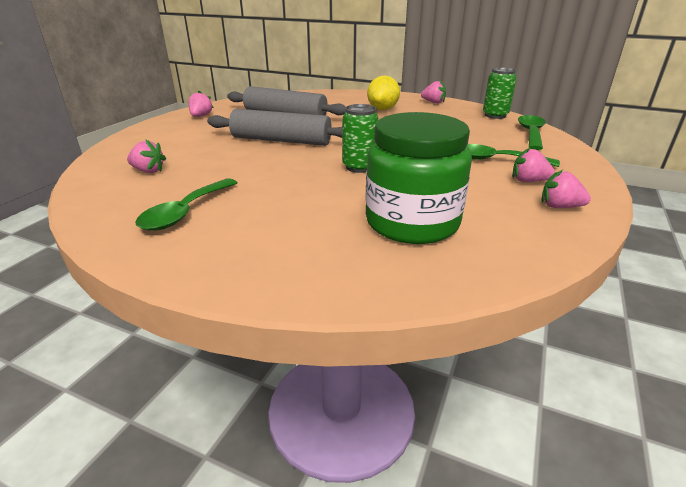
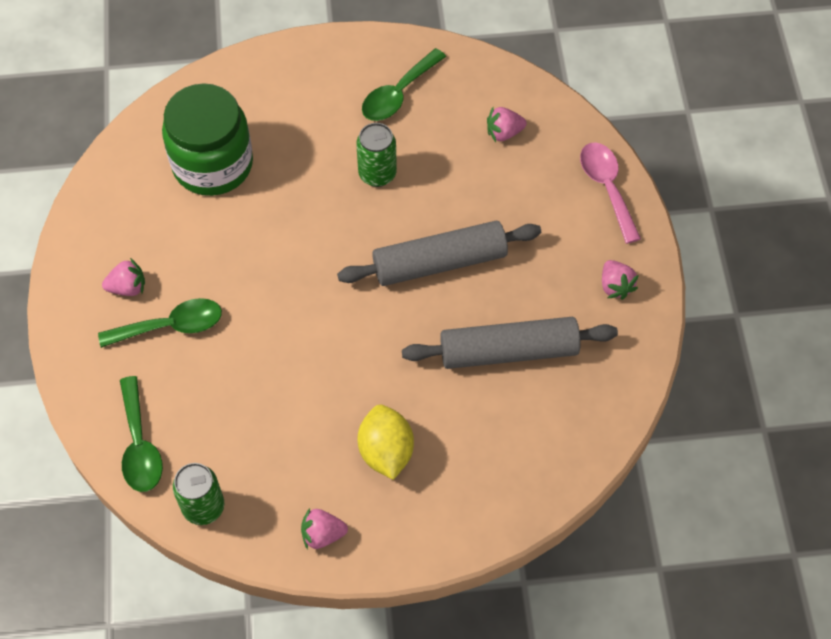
camera: 150 degrees right, 30 degrees up
(138, 138) = (607, 187): none -> pink spoon
(185, 212) = (398, 94): green spoon -> green spoon turned 135 degrees counterclockwise
(359, 167) = (308, 238): green can -> green can (377, 174)
(559, 207) = (95, 247): pink strawberry -> none

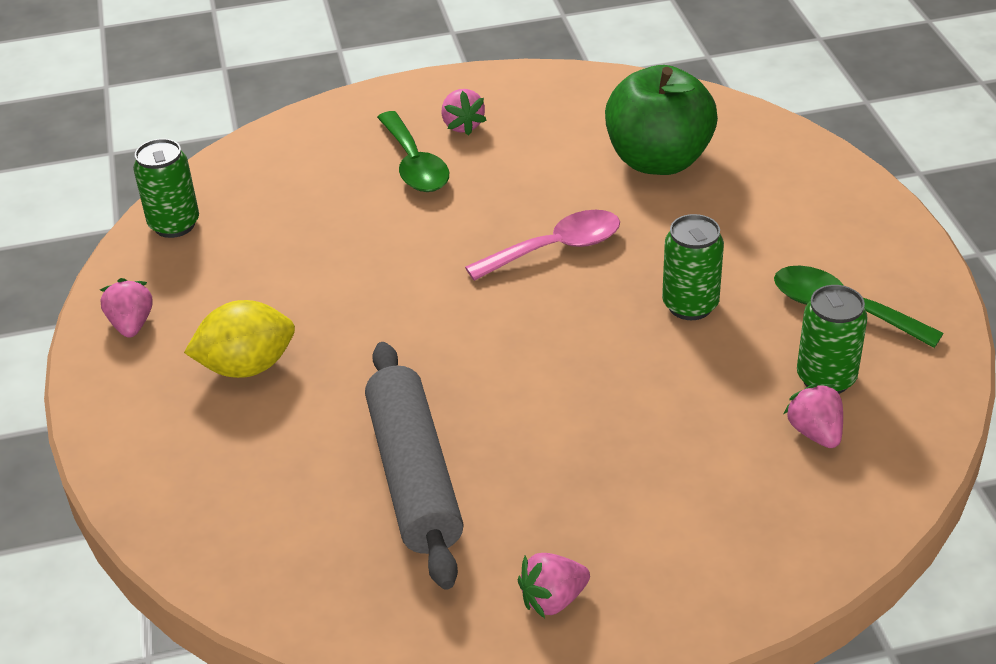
camera: 85 degrees right, 20 degrees down
(140, 445) = (254, 167): green spoon -> none
(213, 164) = (658, 160): green jar -> green apple
(439, 262) = (555, 385): grey rolling pin -> none
(459, 117) = (826, 379): none -> green can
(607, 187) = (750, 573): pink spoon -> pink spoon (556, 248)

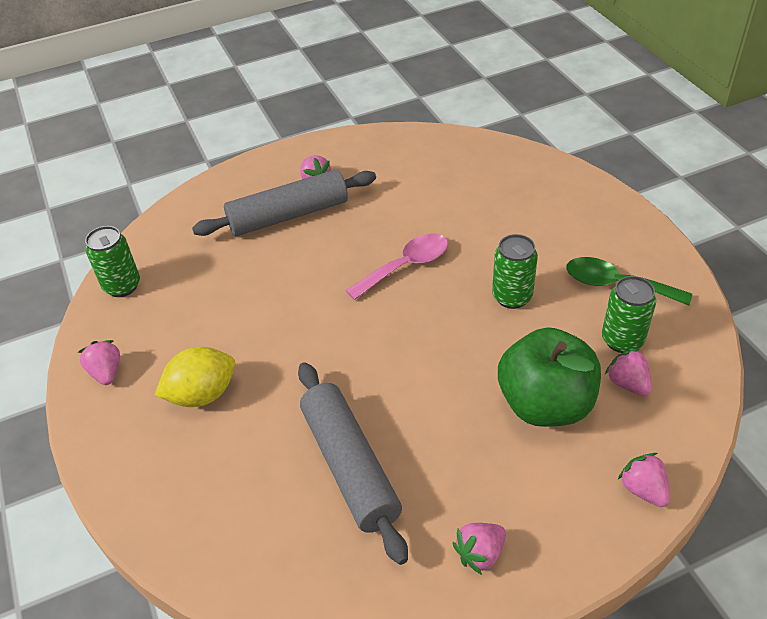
camera: 10 degrees left, 5 degrees up
(414, 165) = (288, 215): green spoon -> grey rolling pin
(658, 160) = (459, 189): green apple -> green apple (545, 404)
(792, 560) = (643, 489): none -> pink strawberry

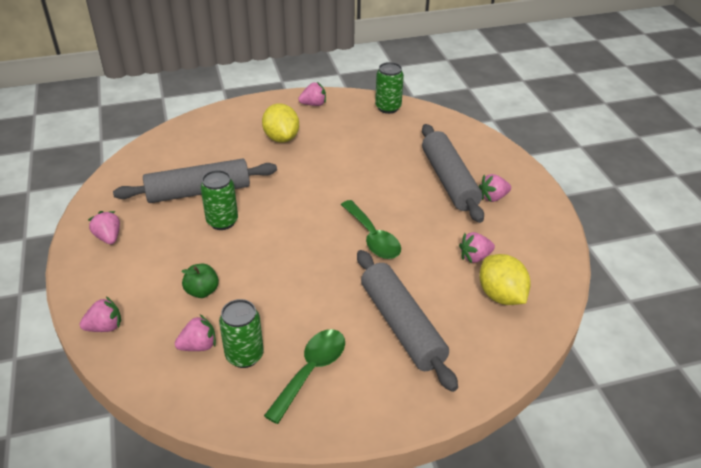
camera: 95 degrees right, 5 degrees down
(406, 266) = (373, 238): pink spoon -> green spoon
(416, 188) = (475, 257): none -> pink strawberry
(466, 170) = (501, 295): none -> yellow lemon
(512, 297) = (318, 295): green can -> green can (222, 221)
(531, 229) = (402, 326): none -> grey rolling pin
(545, 404) = (202, 291): green apple -> green apple, size x0.46

